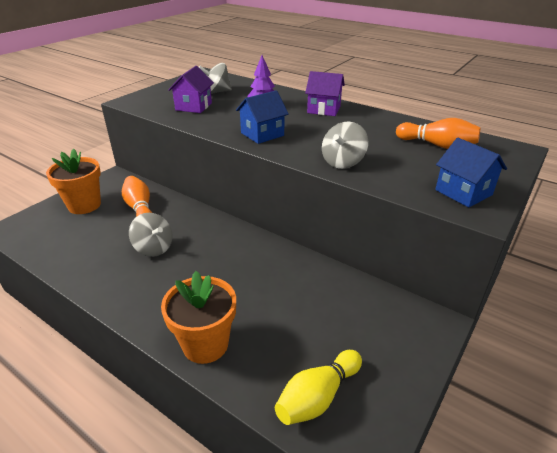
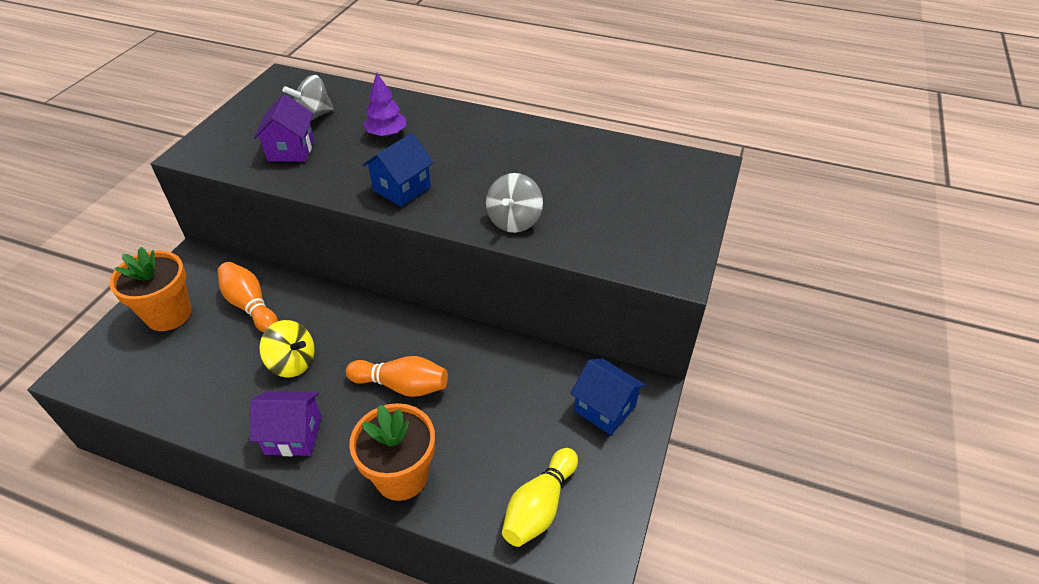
camera: 15 degrees left, 10 degrees up
(154, 248) = (292, 362): grey spinning top -> yellow spinning top
(324, 109) = (469, 129): purple house -> purple house (293, 435)
(437, 145) = (619, 173): orange bowling pin -> orange bowling pin (402, 385)
(463, 192) = (657, 244): blue house -> blue house (605, 408)

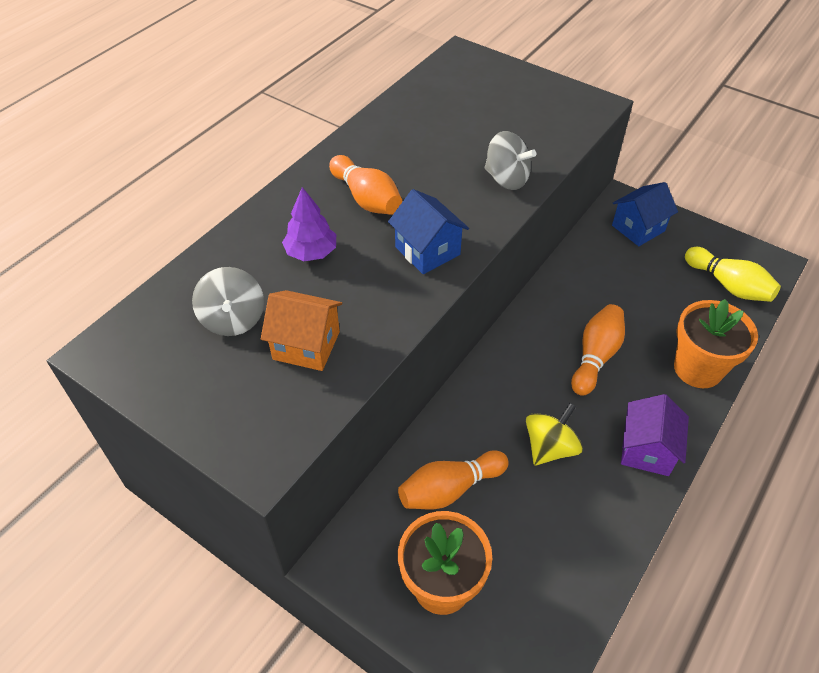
camera: 75 degrees left, 5 degrees up
(291, 150) = (306, 345): purple house -> orange house
(457, 147) = (367, 199): none -> orange bowling pin

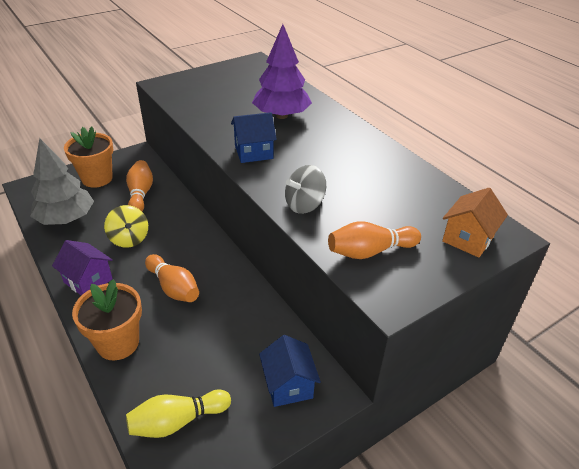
camera: 110 degrees right, 10 degrees down
(233, 319) = (249, 89): grey spinning top -> none
(306, 345) = (214, 103): orange house -> orange house (468, 239)
(311, 252) = (281, 115): purple tree -> purple tree, size x1.74
(367, 199) = (318, 142): orange bowling pin -> orange bowling pin (370, 251)
(562, 562) = (66, 219): none -> grey tree

